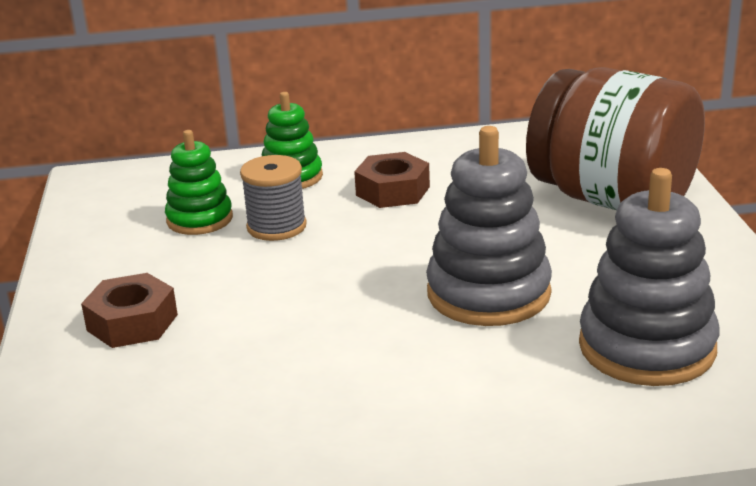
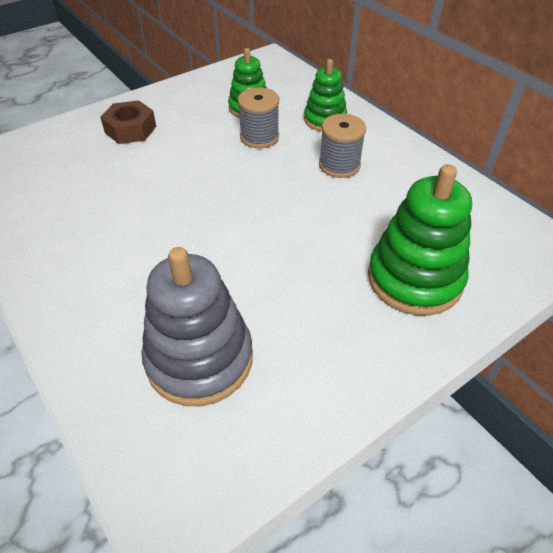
camera: 60 degrees right, 20 degrees up
(392, 191) = (339, 165): brown nut -> grey spool
(488, 293) = (231, 252): grey stacking toy -> none
(612, 200) = (414, 279): brown jar -> green stacking toy

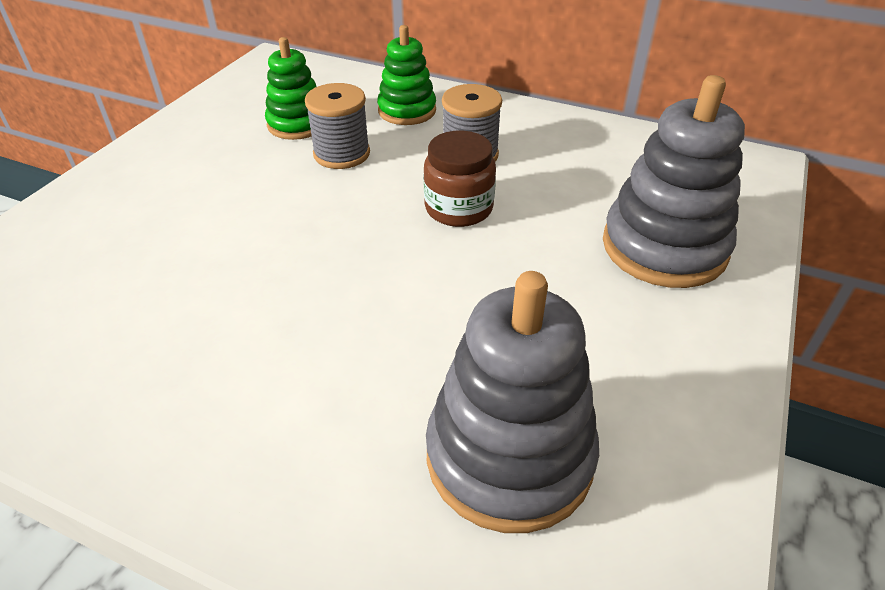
camera: 30 degrees left, 5 degrees down
(130, 129) = (143, 200): brown nut -> none
(300, 199) = (458, 208): none -> brown jar
(414, 279) = (664, 247): green stacking toy -> grey stacking toy

